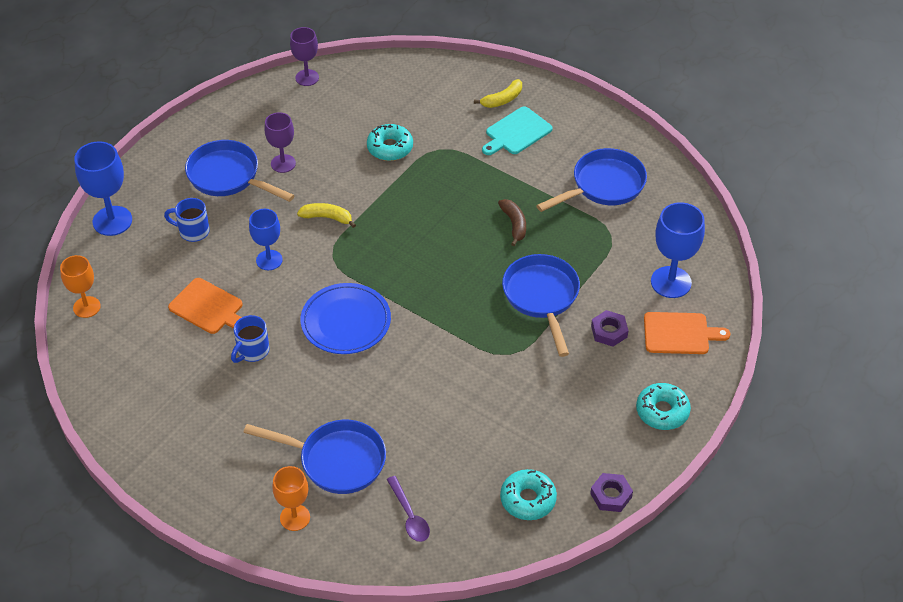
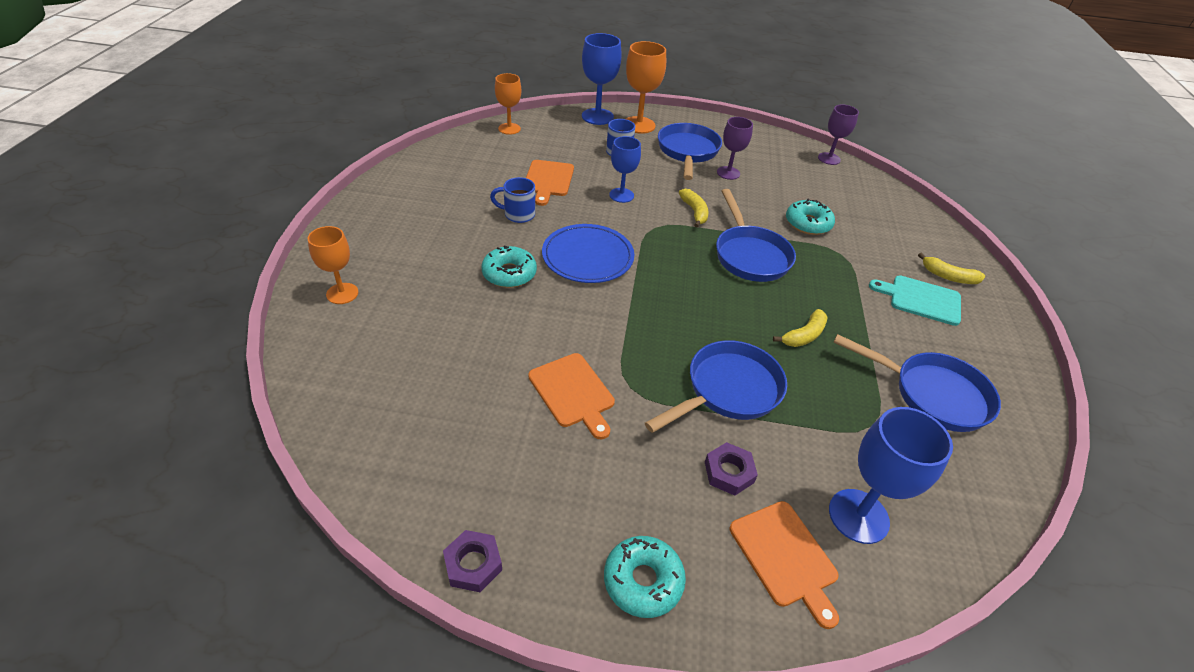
camera: 60 degrees right, 5 degrees down
(153, 193) = (639, 125): none -> orange goblet
(336, 460) = (421, 300): blue pan -> blue pan (750, 255)
(409, 515) = (371, 373): purple spoon -> none
(496, 391) = (573, 392): none -> orange cutting board
(514, 224) = (804, 335): brown banana -> yellow banana
(528, 499) = (432, 472): turquoise donut -> turquoise donut (509, 273)

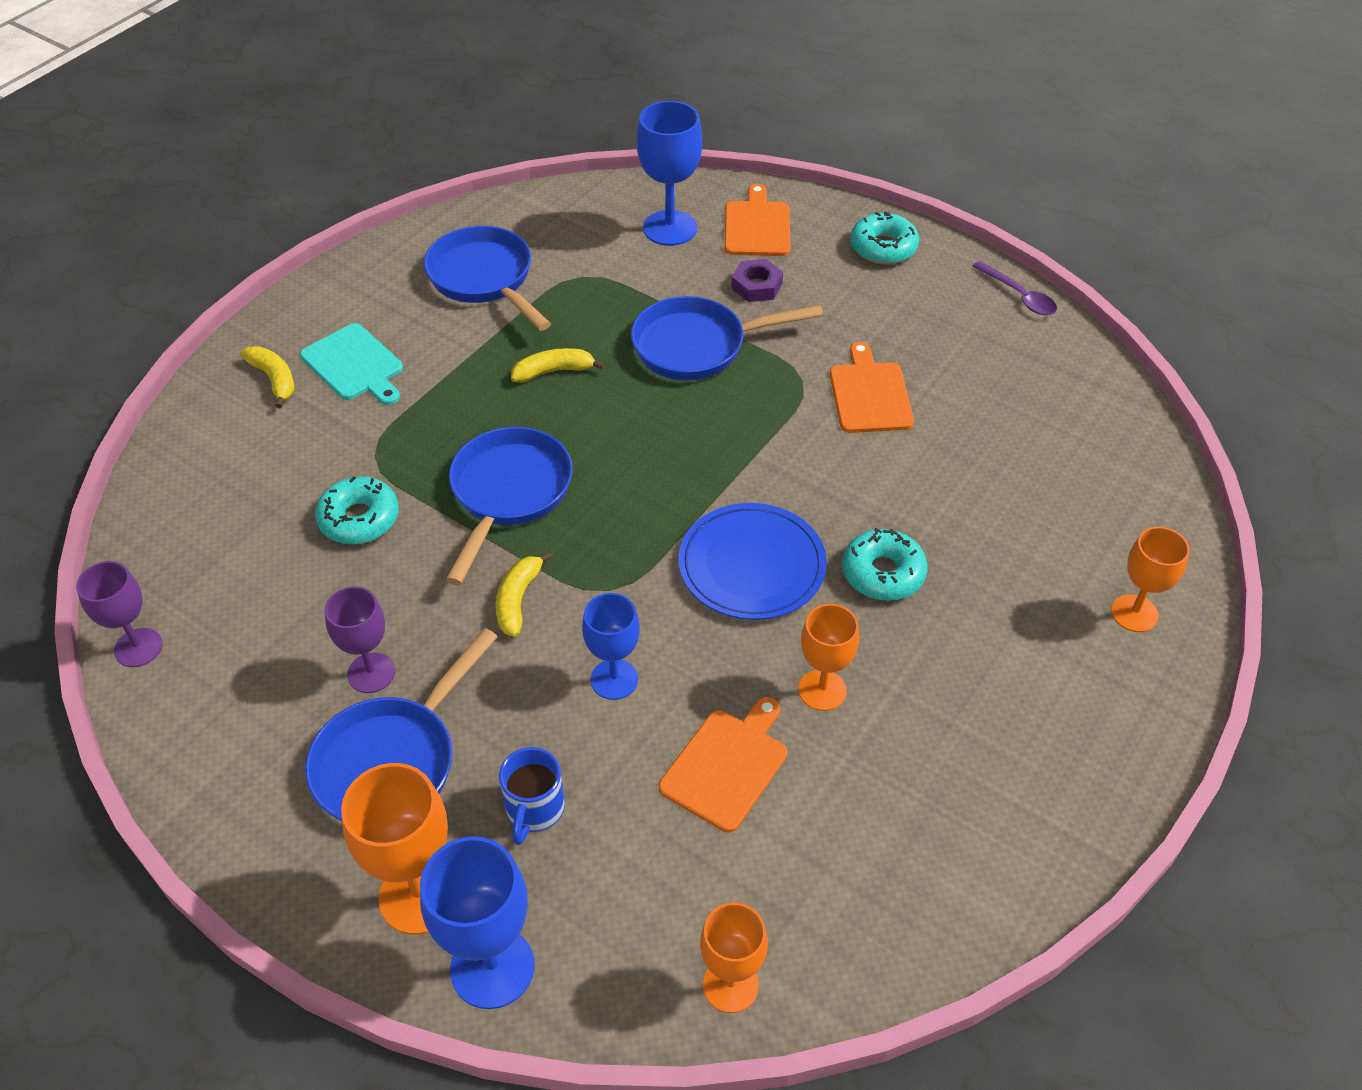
camera: 150 degrees left, 5 degrees up
(473, 564) = (1019, 296): purple nut -> purple spoon
(518, 214) = (822, 690): blue mug -> orange goblet

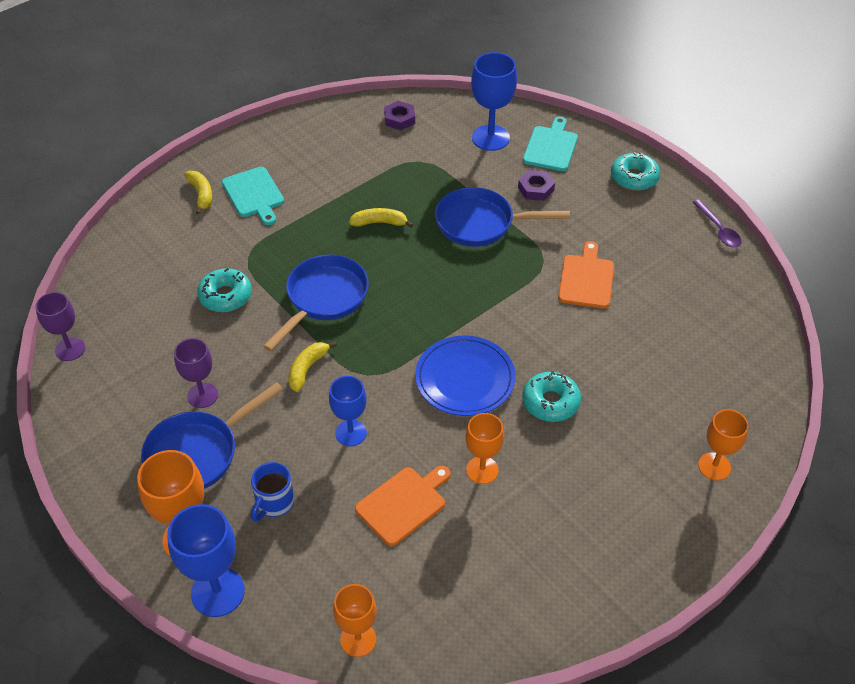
camera: 15 degrees right, 0 degrees up
(484, 279) = (355, 152): blue pan -> none
(533, 224) = (399, 119): none -> purple nut
(757, 226) = (551, 147): orange cutting board -> turquoise cutting board

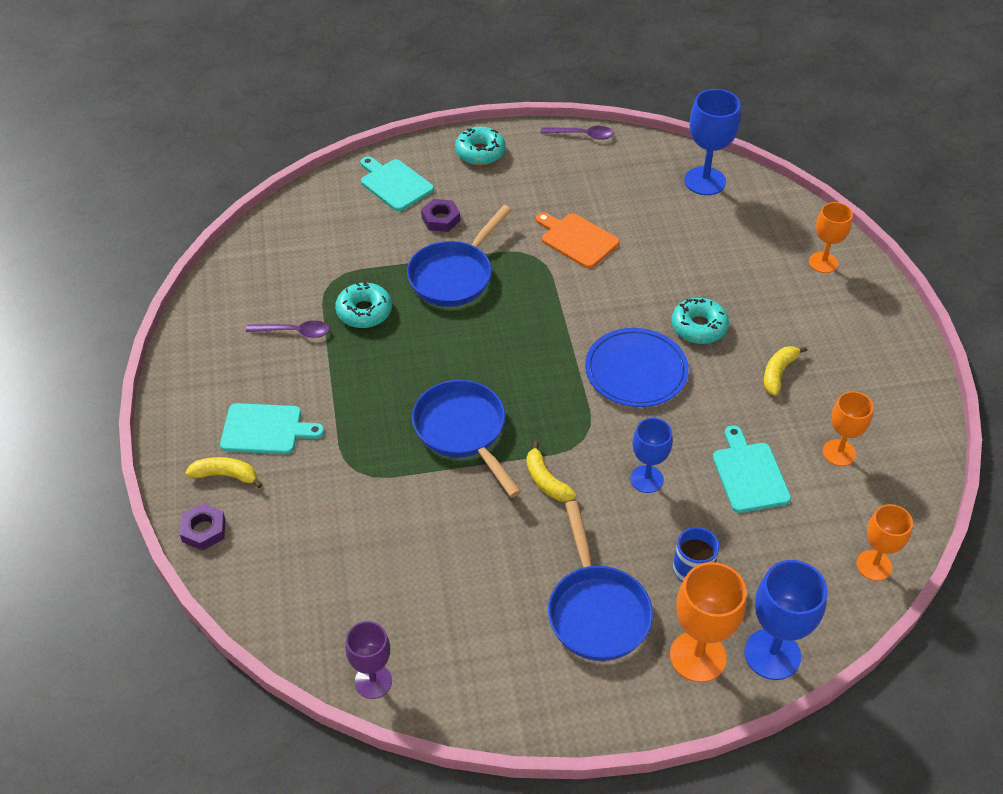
camera: 60 degrees left, 0 degrees up
(202, 395) = (523, 580): purple goblet -> none
(225, 296) = (399, 510): turquoise donut -> turquoise donut (364, 311)
(354, 166) = (294, 332): none -> purple spoon
(380, 223) = (393, 346): yellow banana -> yellow banana (778, 373)
(399, 119) = (256, 269): purple nut -> purple nut (204, 530)
(403, 504) = (749, 474): orange cutting board -> turquoise cutting board
(482, 470) = (744, 404): orange goblet -> orange goblet (839, 453)
(490, 138) = (345, 217): blue goblet -> blue goblet (705, 181)

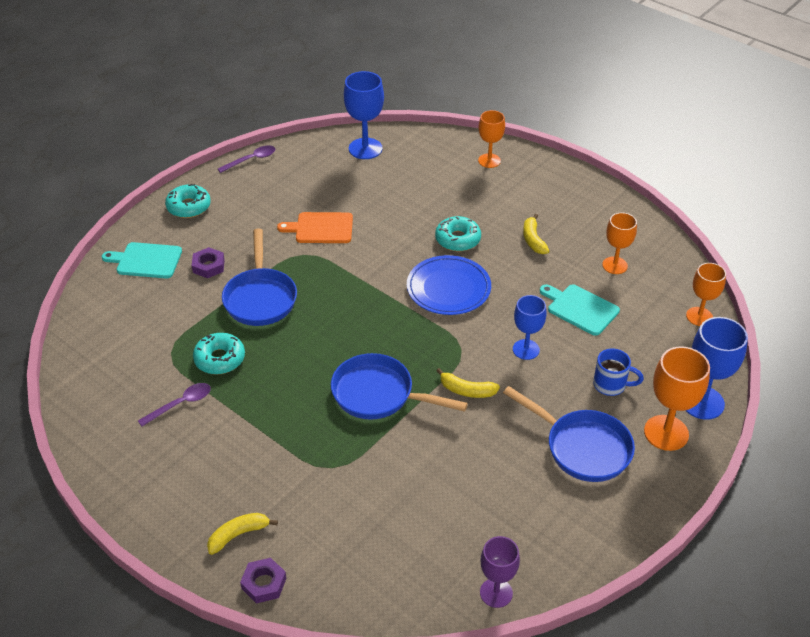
camera: 40 degrees left, 5 degrees down
(265, 429) = (234, 484): turquoise cutting board -> none

